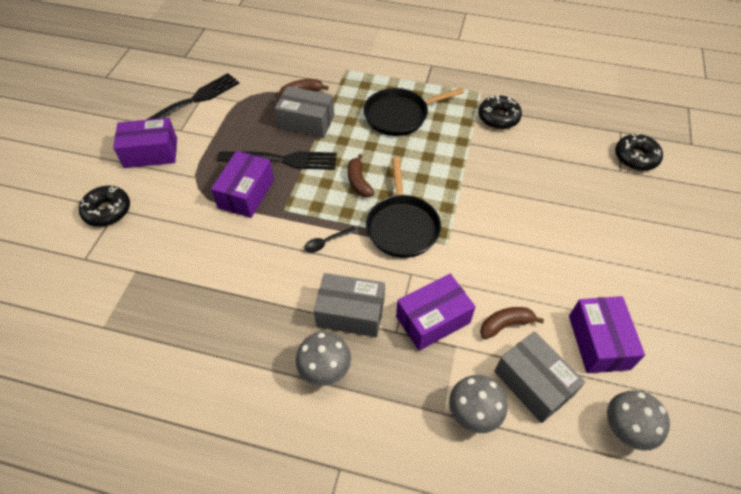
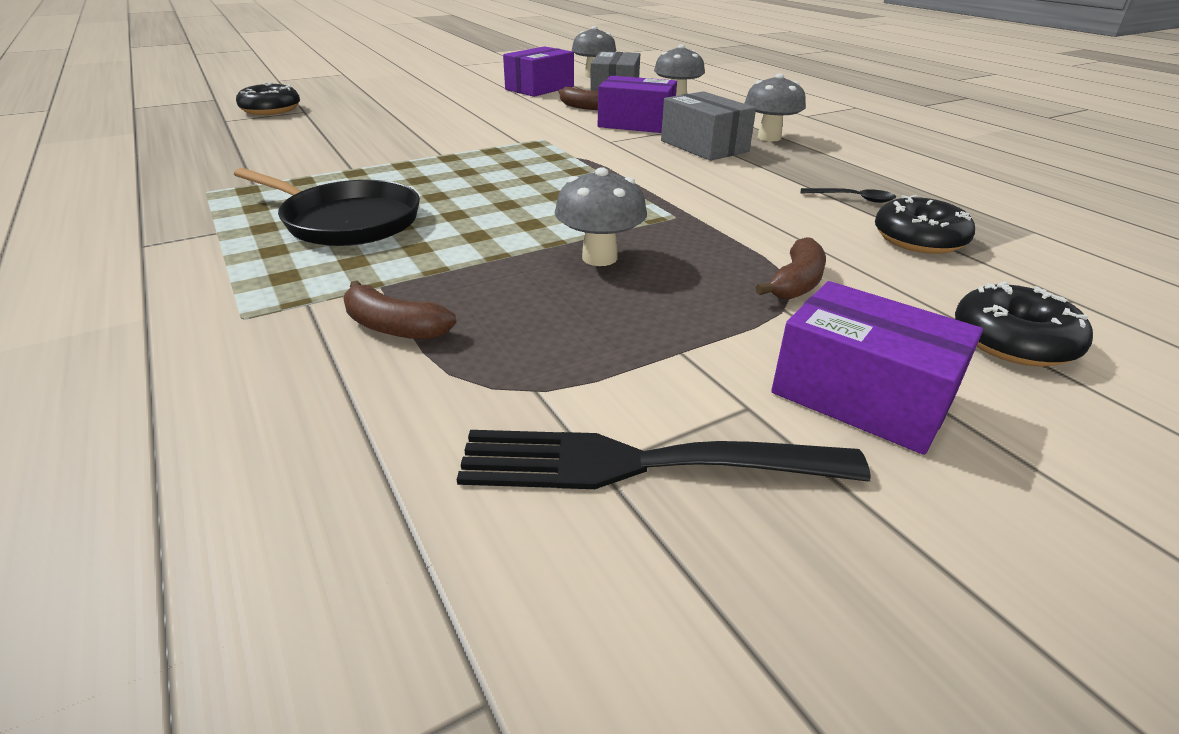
camera: 135 degrees left, 20 degrees down
(246, 193) = (711, 251): purple box -> none
(283, 160) = (599, 258): black fork -> grey mushroom
(306, 122) = (479, 281): grey box -> none
(326, 242) = (661, 180): black spoon -> black spoon (853, 199)
(358, 182) = (539, 197): brown banana -> brown banana (796, 283)
(402, 226) = (561, 159): black pan -> none
(498, 118) = (267, 168): black donut -> black donut (919, 239)

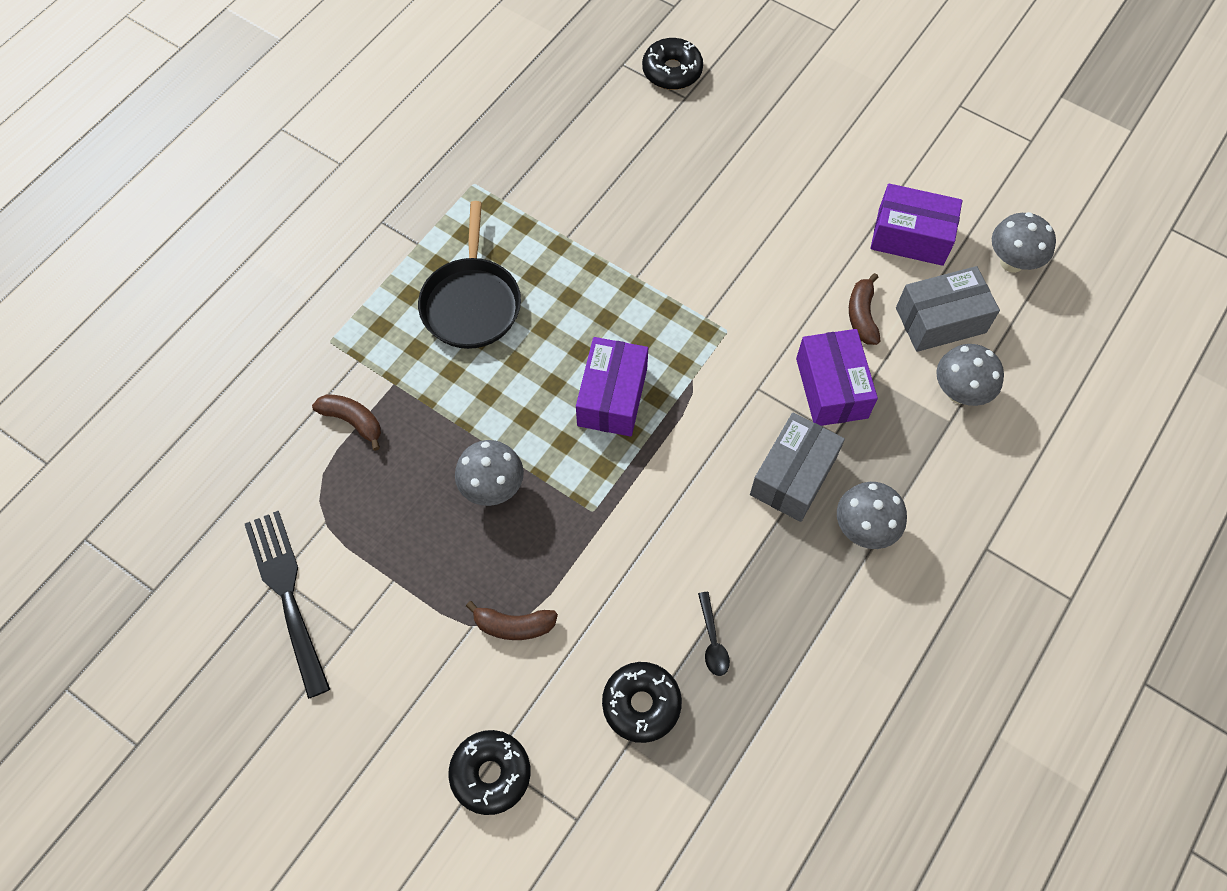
camera: 65 degrees right, 30 degrees up
(394, 327) = (353, 421): brown banana -> brown banana turned 120 degrees clockwise
(861, 396) = (386, 687): purple box -> purple box (612, 397)

